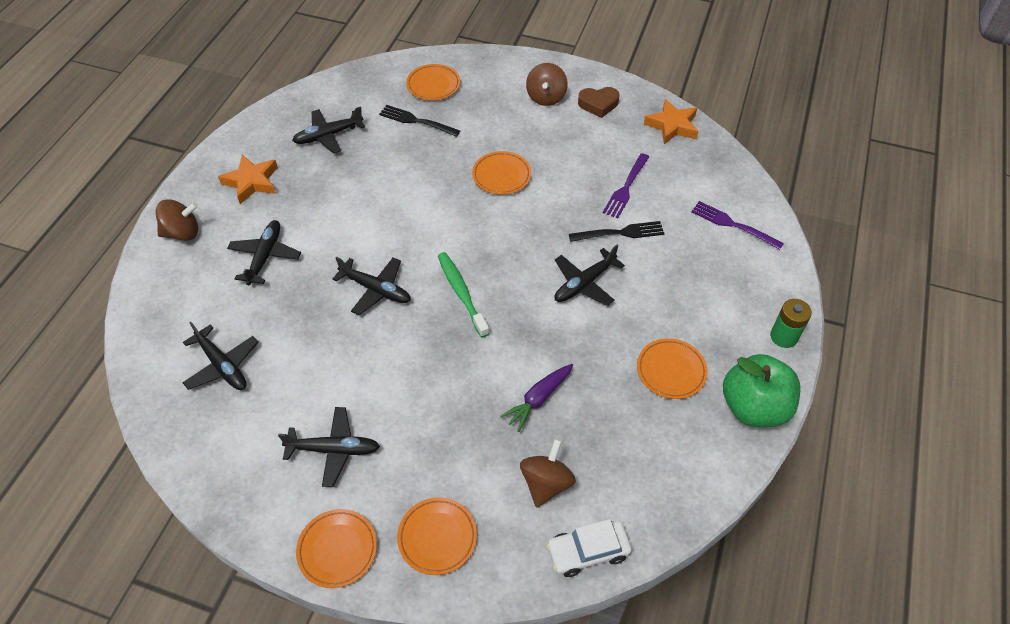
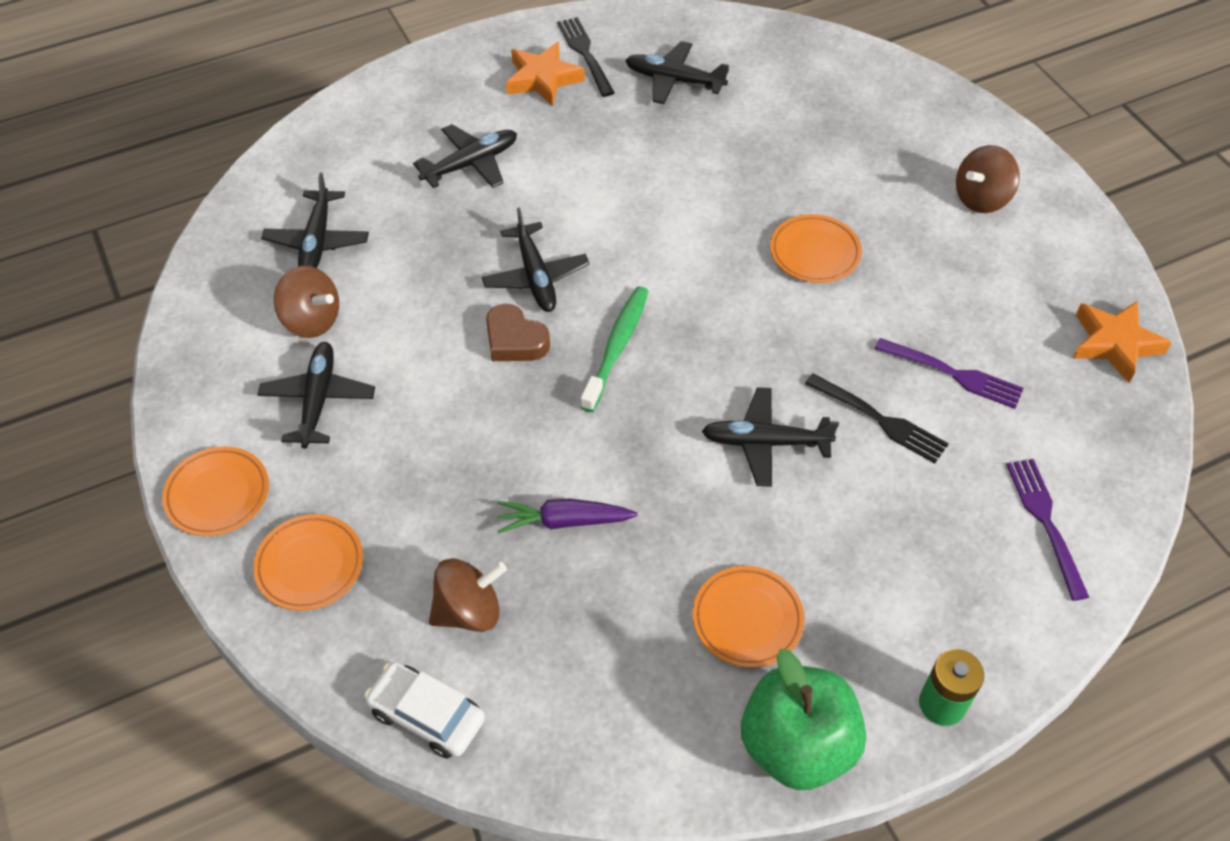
camera: 45 degrees right, 0 degrees up
(182, 233) = (424, 87): brown spinning top -> brown spinning top (312, 320)
(333, 450) = (318, 400): black plane -> black plane turned 135 degrees counterclockwise
(416, 121) = (788, 126): black fork -> black fork (585, 54)
(433, 85) = (857, 97): orange plate -> none
(598, 104) = (1042, 251): brown heart -> brown heart (515, 340)
(626, 188) = (953, 374): purple fork -> purple fork turned 135 degrees counterclockwise

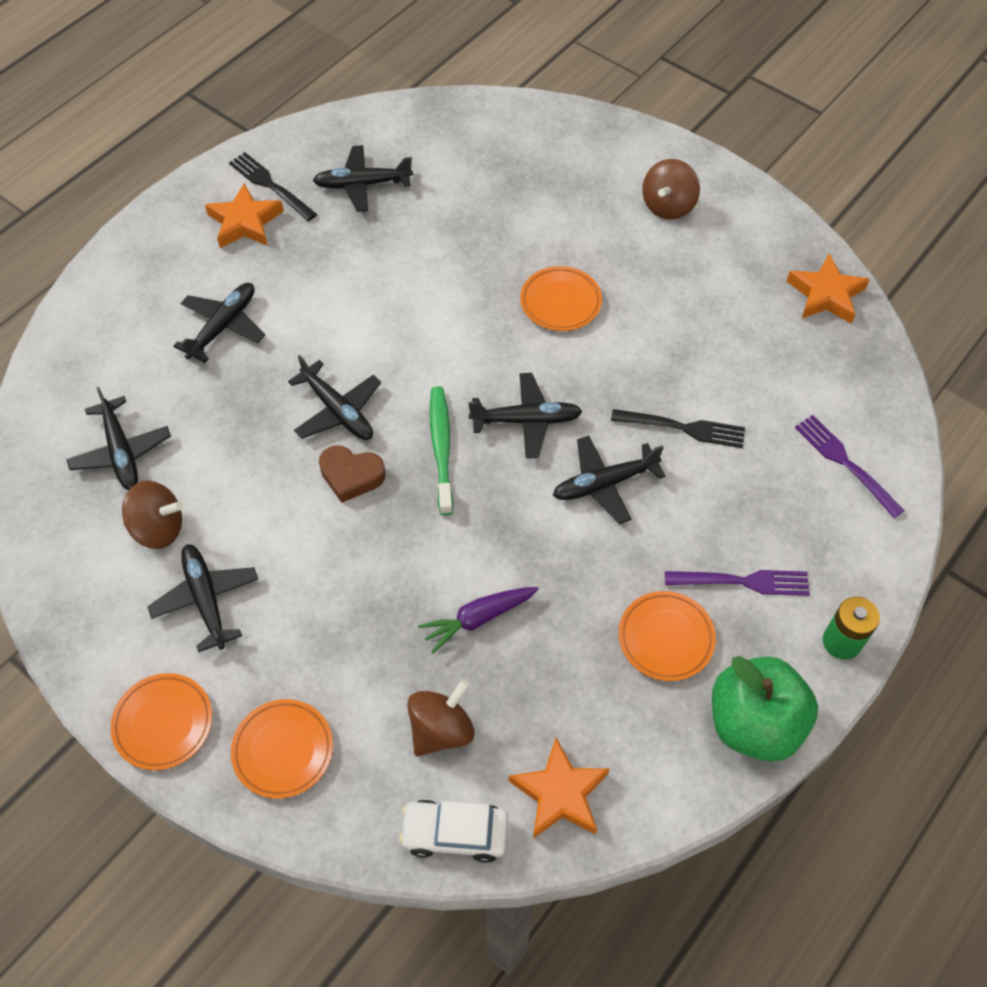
camera: 25 degrees left, 5 degrees up
(552, 724) = (560, 794): none -> orange star
(716, 352) = (526, 420): none -> black plane
(953, 374) = (720, 367): purple fork -> purple fork (743, 582)

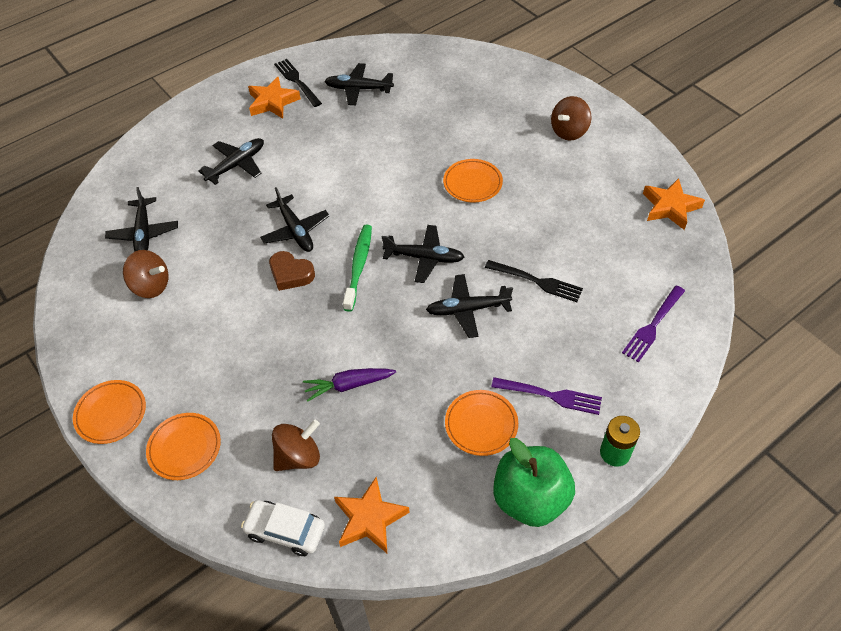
camera: 15 degrees right, 5 degrees down
(206, 600) = (167, 338): black plane -> none
(845, 463) = (653, 326): purple fork -> purple fork turned 120 degrees counterclockwise

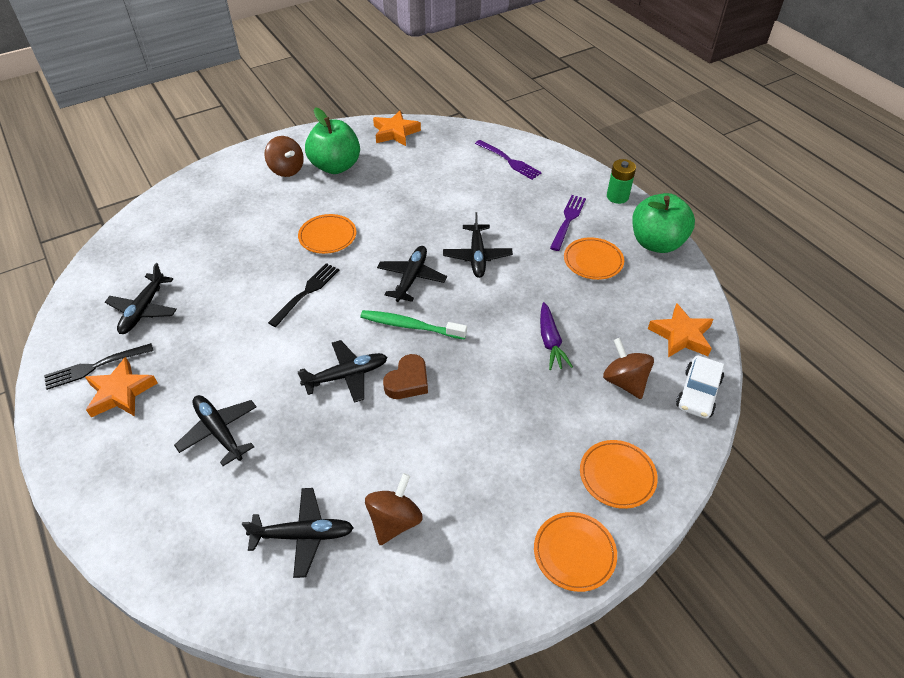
camera: 85 degrees left, 5 degrees down
(537, 281) = (455, 212): black fork -> black fork (306, 292)
(587, 167) = (335, 166): none -> green apple

